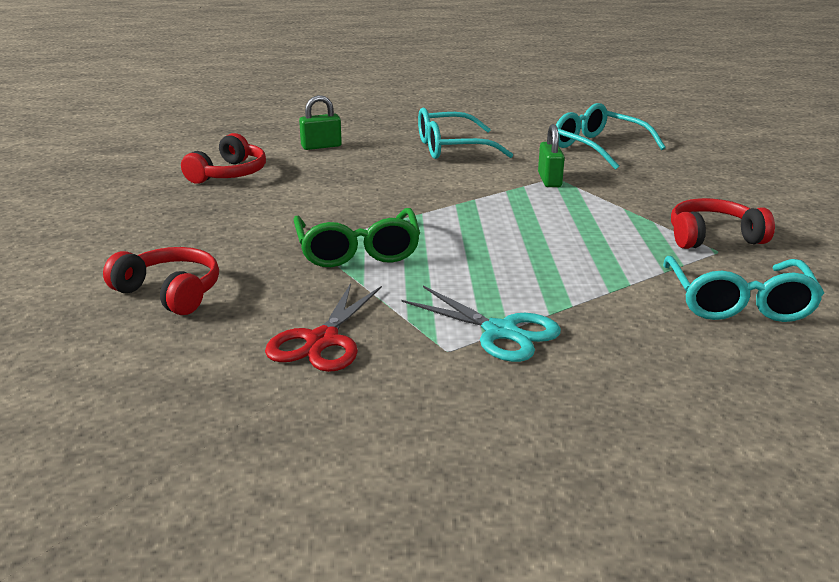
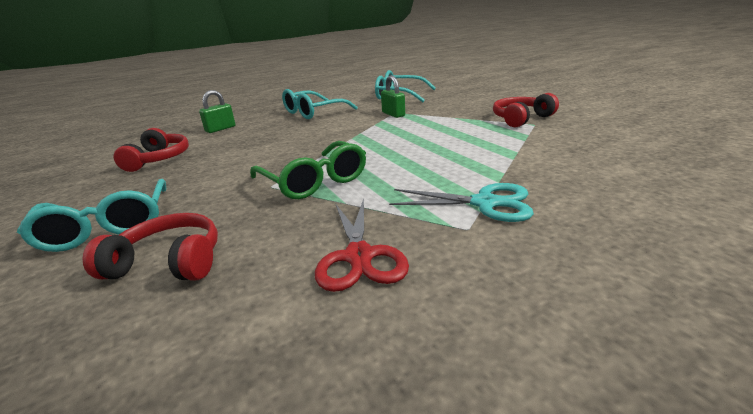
camera: 25 degrees left, 0 degrees up
(738, 302) = (588, 144): turquoise glasses -> turquoise glasses (108, 227)

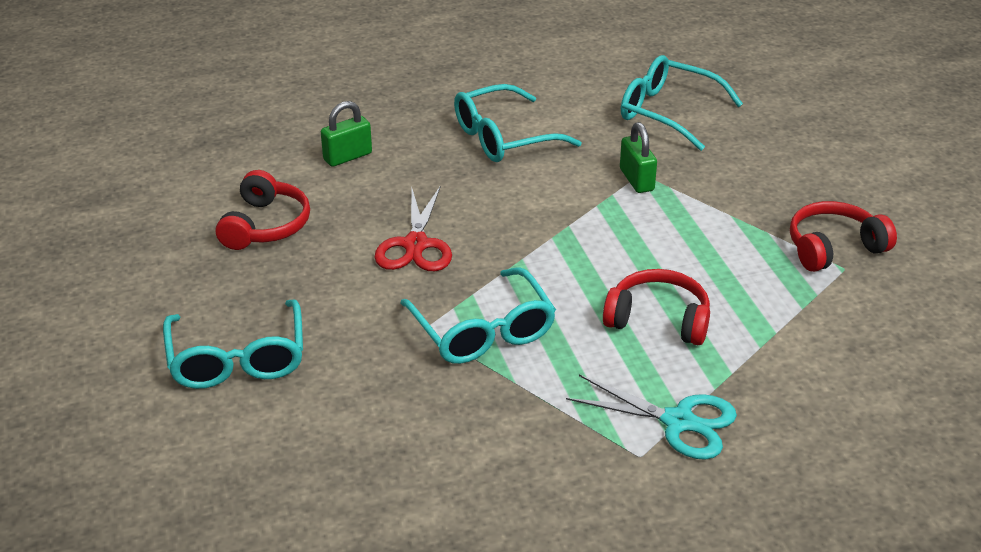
camera: 10 degrees right, 10 degrees up
(169, 262) = (318, 430): red headphones -> red headphones (658, 319)
(314, 181) = (483, 331): green glasses -> turquoise glasses
(359, 256) = (514, 467): red scissors -> red scissors (416, 245)

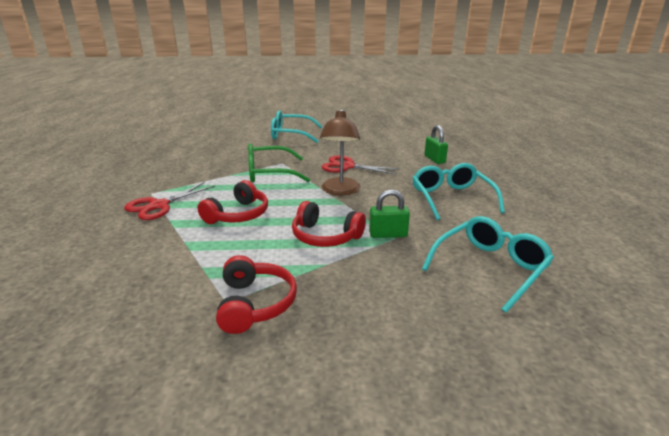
camera: 105 degrees right, 10 degrees down
(265, 225) = (378, 142): red headphones -> red headphones (325, 236)
(483, 331) = (269, 173): turquoise glasses -> green glasses
(524, 236) = (340, 191): none -> brown lamp
(678, 422) = (159, 205): turquoise scissors -> red scissors

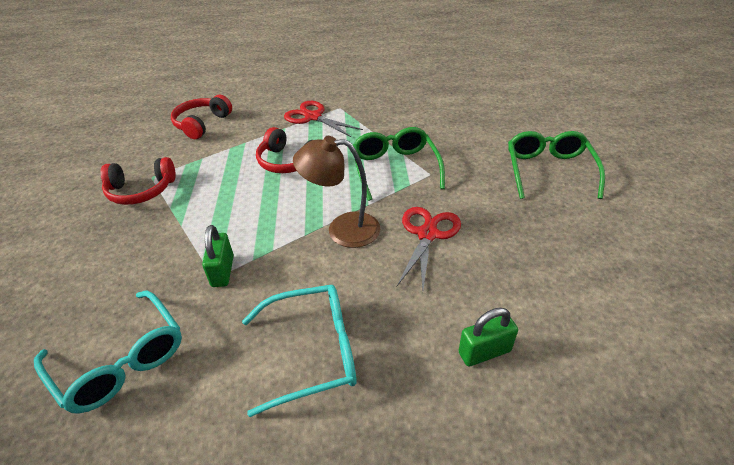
camera: 90 degrees right, 15 degrees up
(291, 135) = (548, 171): turquoise glasses -> green glasses
(325, 236) = (231, 222): red headphones -> red headphones (202, 124)

